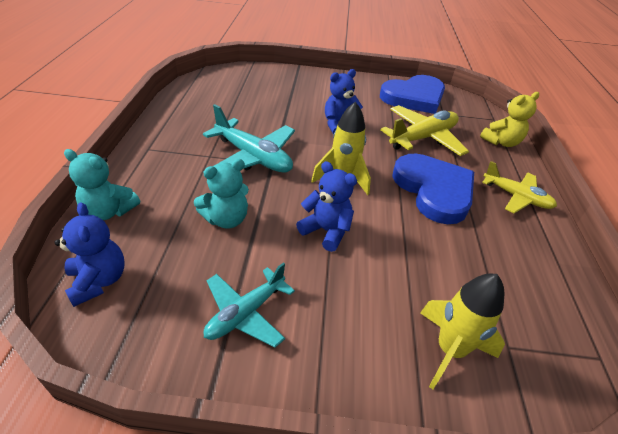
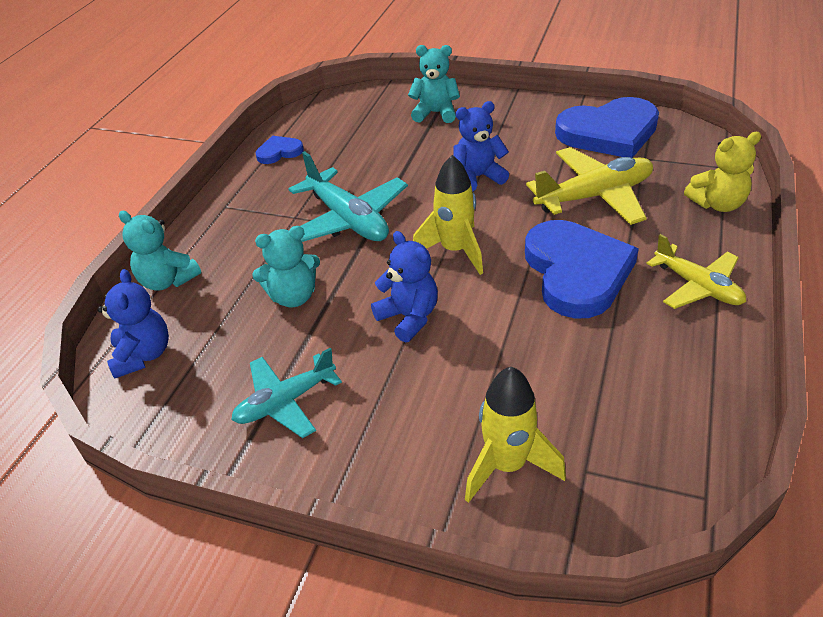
camera: 20 degrees right, 0 degrees up
(183, 108) = (279, 152): none -> blue heart
(293, 83) = (435, 113): none -> turquoise teddy bear

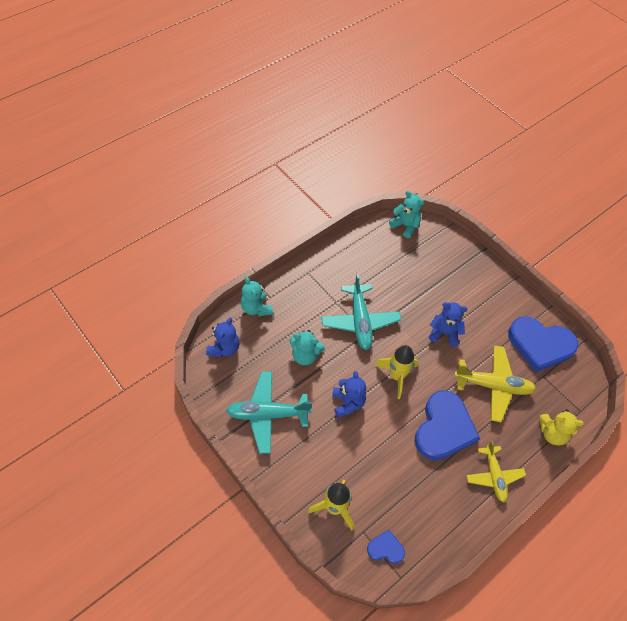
camera: 25 degrees right, 15 degrees up
(279, 152) = (356, 248): blue heart -> blue heart (385, 548)
(285, 402) = (267, 414): turquoise plane -> turquoise plane, size x1.50
(435, 113) = (457, 268): turquoise teddy bear -> turquoise teddy bear (405, 226)

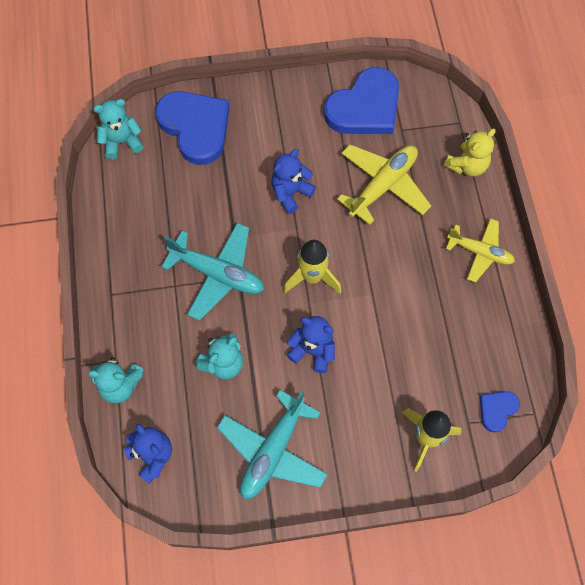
camera: 55 degrees left, 10 degrees up
(444, 428) = (401, 267): blue heart -> blue heart (195, 127)

